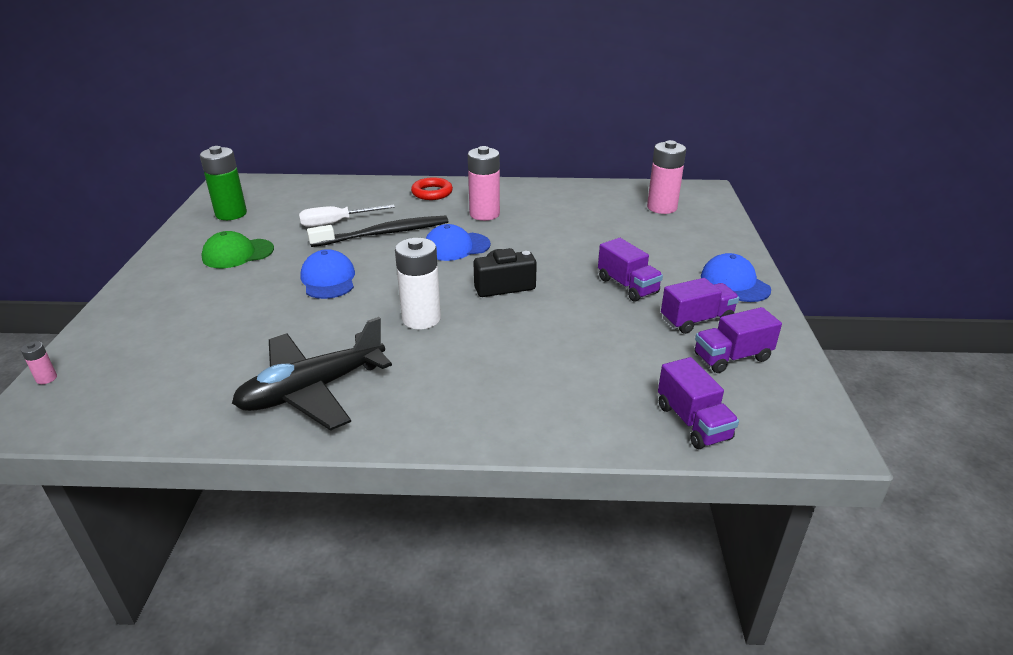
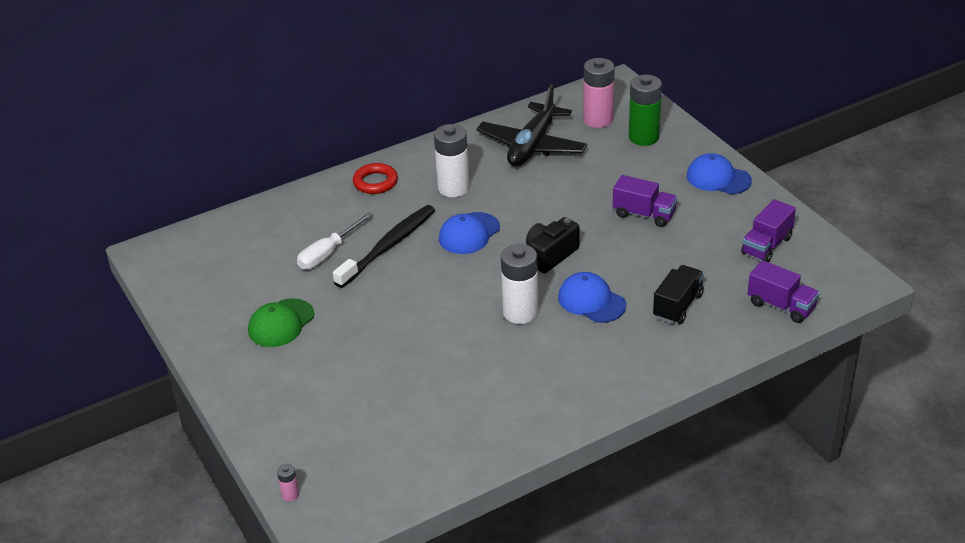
camera: 30 degrees left, 5 degrees up
(231, 214) = (208, 286): green battery -> green battery (643, 137)
(313, 390) = (511, 403): black plane -> black plane (532, 145)
(328, 279) = (399, 312): blue cap -> blue cap (591, 301)
(484, 214) = (453, 188): pink battery -> white battery
(575, 374) = (678, 306): none -> black truck
(696, 320) = (719, 224): purple truck -> none

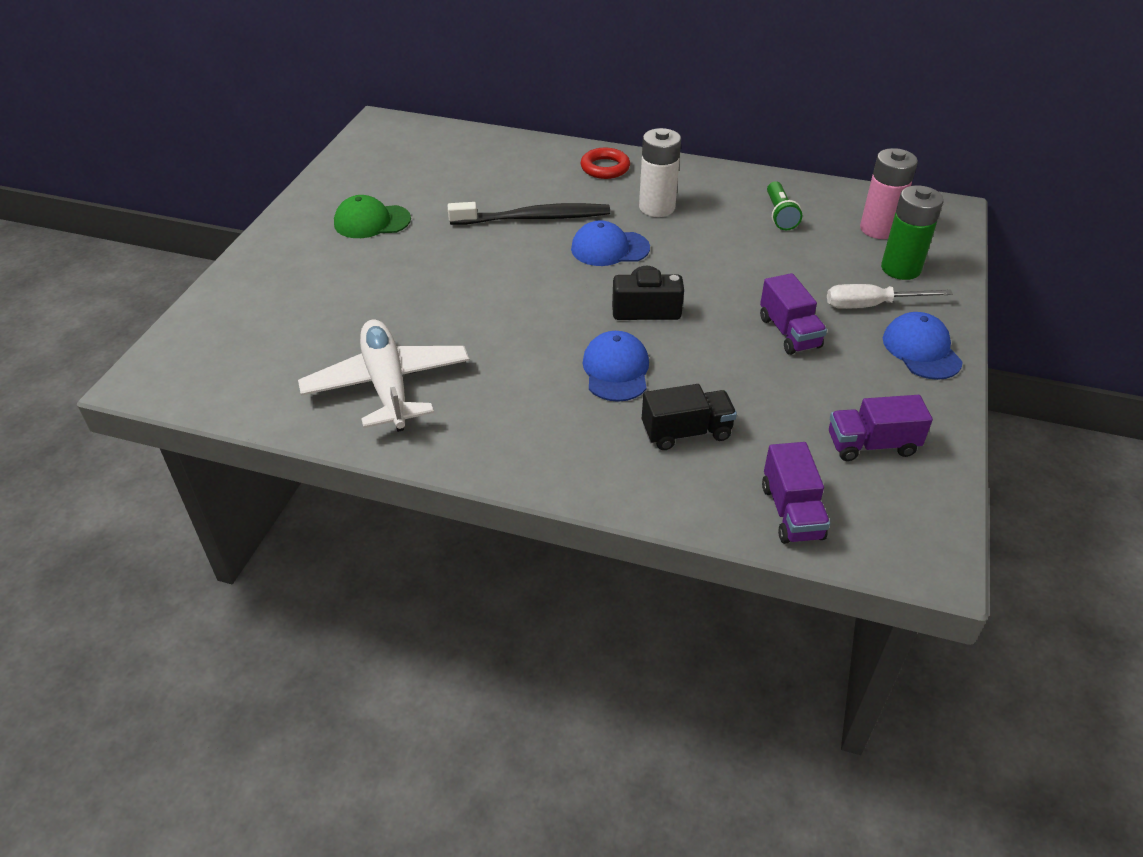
camera: 45 degrees right, 5 degrees up
(290, 494) = (168, 341): pink battery -> none
(328, 253) = (485, 195): white screwdriver -> white screwdriver (871, 305)
(482, 407) = (387, 385): none -> white plane
(520, 312) = (543, 336): white battery -> none
(532, 145) = (780, 215): black plane -> green flashlight

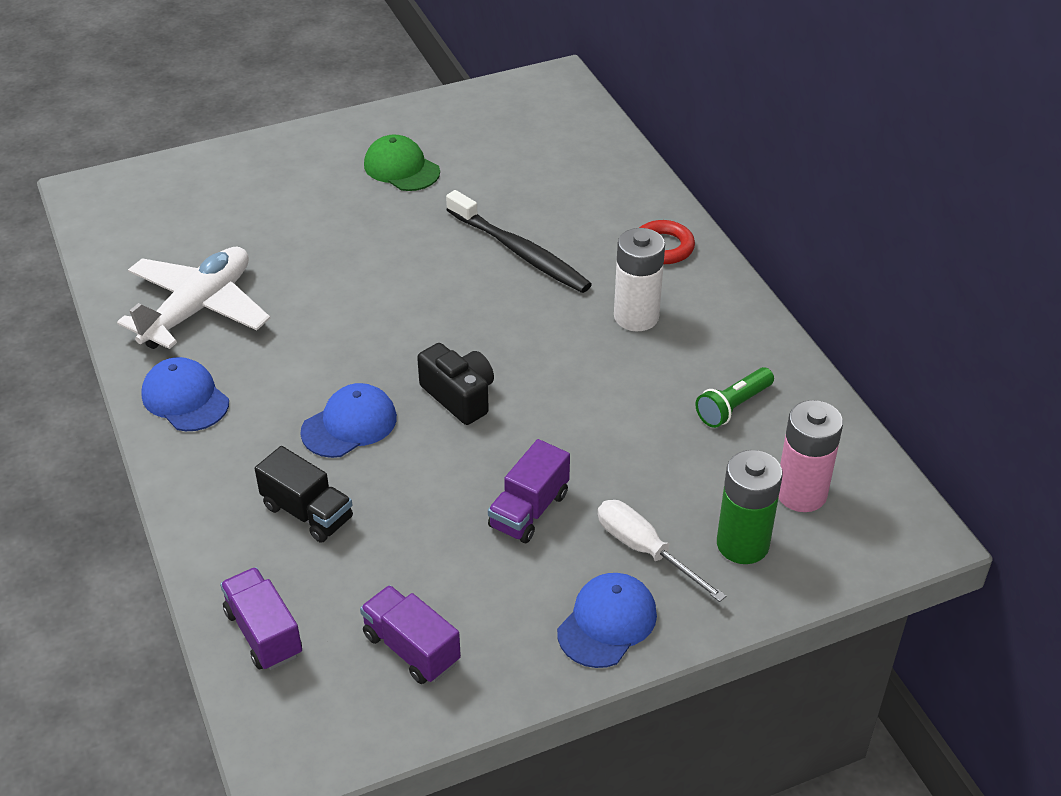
camera: 50 degrees right, 0 degrees up
(609, 248) = (528, 323): blue cap -> blue cap (185, 398)
(791, 512) = (264, 633): purple truck -> purple truck turned 105 degrees clockwise

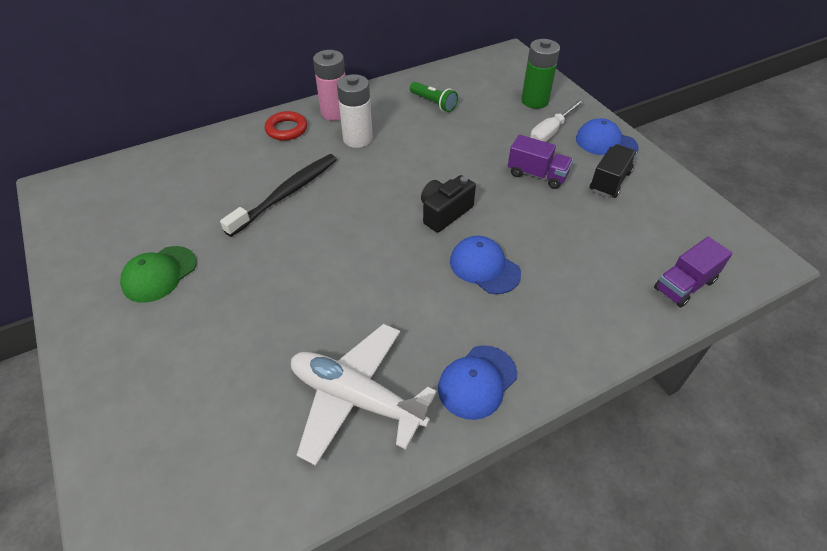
camera: 95 degrees left, 5 degrees up
(307, 512) = (575, 278): black truck -> black truck (609, 181)
(411, 648) = (660, 214): purple truck -> none
(801, 493) = (493, 83): pink battery -> pink battery (335, 112)

